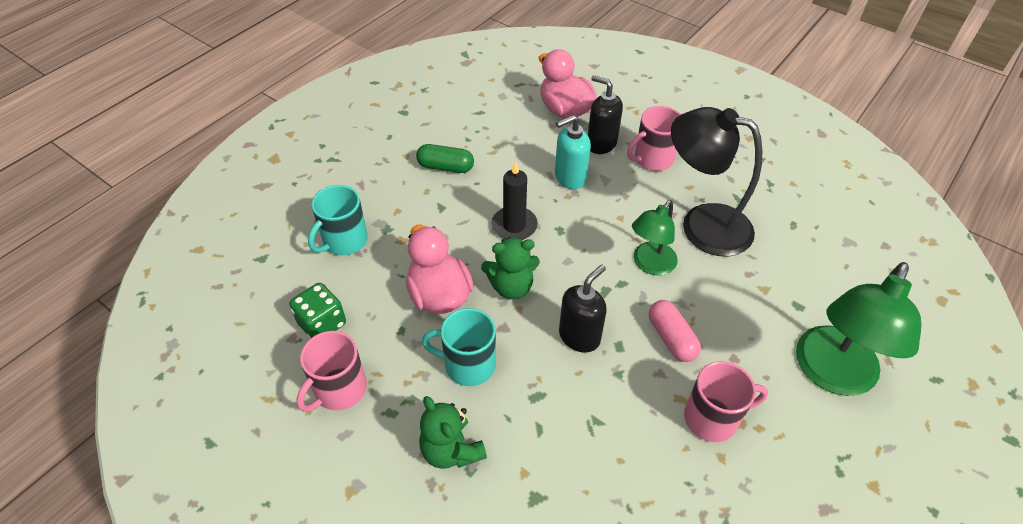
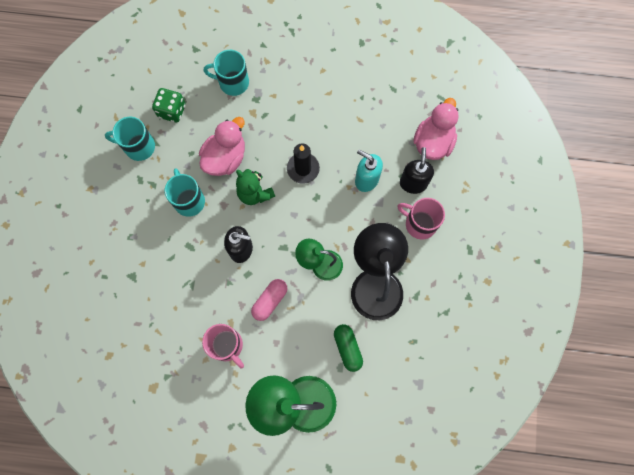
camera: 60 degrees right, 25 degrees up
(339, 390) = (138, 147): pink mug -> turquoise mug
(445, 167) = (327, 100): green capsule -> green capsule (347, 348)
(451, 450) = (135, 222): green teddy bear -> none

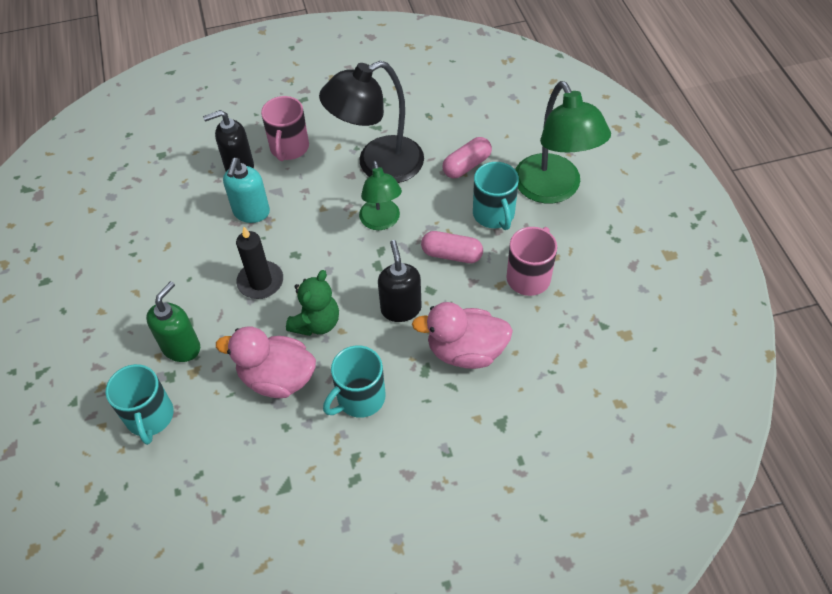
camera: 110 degrees left, 20 degrees down
(138, 147) = (301, 506): turquoise mug -> turquoise mug (494, 215)
(172, 111) = (223, 484): green dice -> none
(273, 110) = (181, 347): none -> green soap dispenser
(347, 348) = (467, 165): green capsule -> pink capsule
(433, 142) = (177, 165): pink duck -> pink duck (465, 351)

